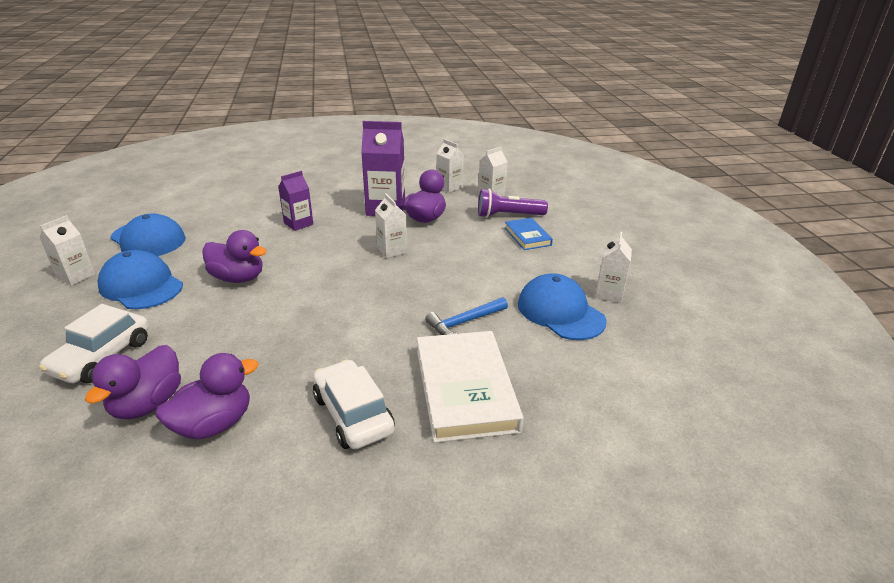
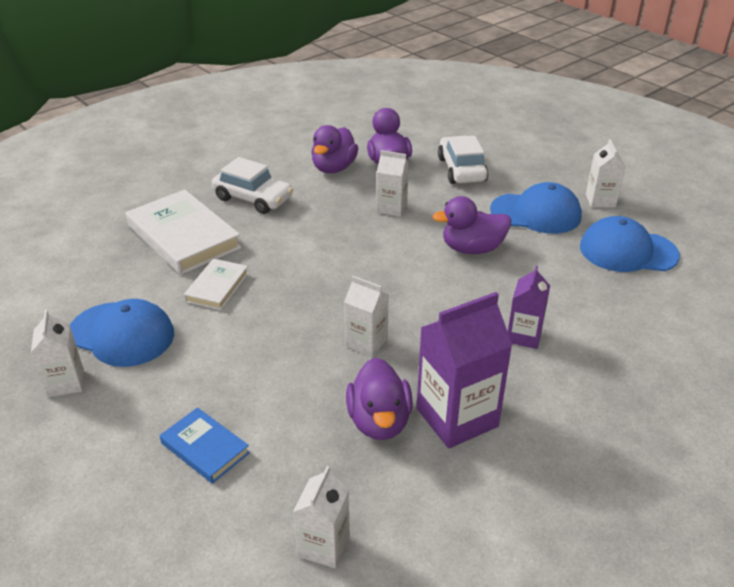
camera: 150 degrees right, 5 degrees up
(449, 187) = (416, 533): white carton -> white carton (391, 208)
(464, 322) = (217, 287): blue hammer -> white book
(508, 216) = (259, 490): purple flashlight -> none

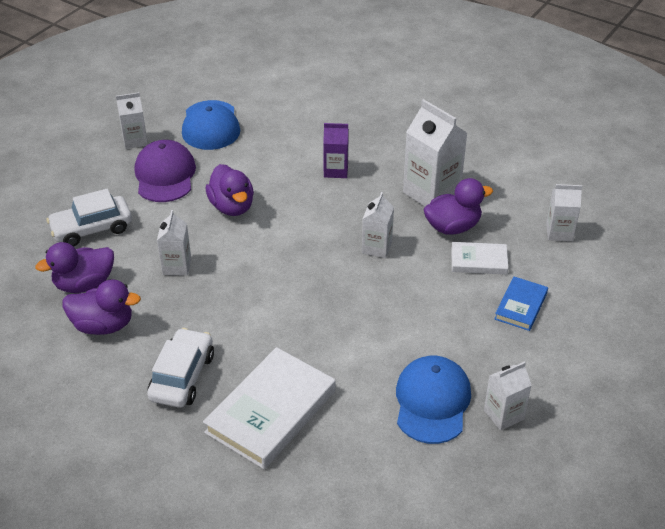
camera: 105 degrees left, 5 degrees up
(217, 287) = (343, 357): white book -> white book (479, 261)
(457, 417) = (431, 193): purple carton -> white carton
(536, 213) = (165, 175): blue cap -> purple cap

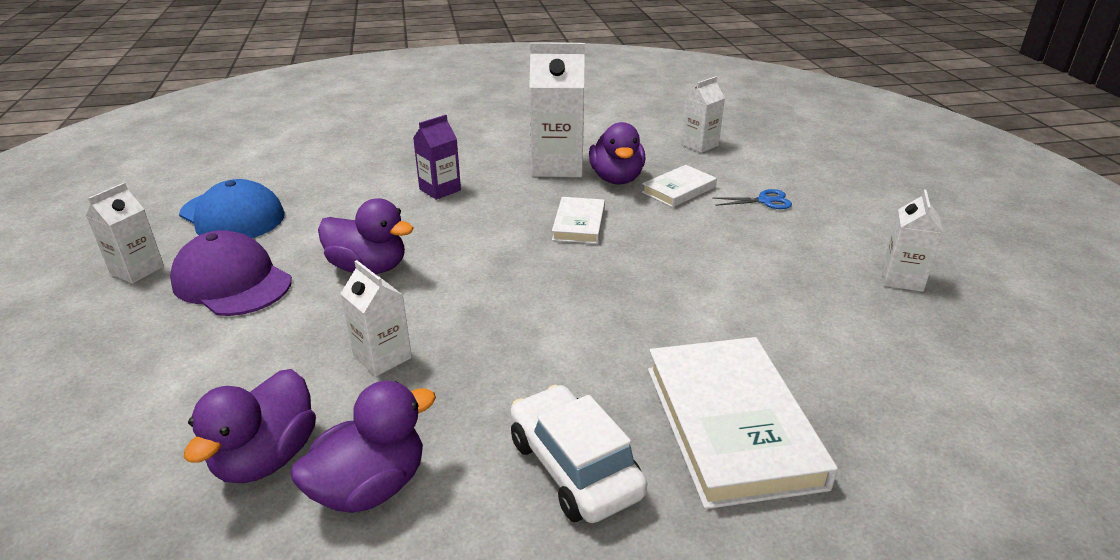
camera: 45 degrees left, 10 degrees down
(92, 228) = (190, 387): white car -> none
(376, 247) = (579, 224): white carton -> white book
(432, 402) = (840, 307): blue cap -> none
(452, 227) = (616, 179): purple duck -> purple duck turned 150 degrees clockwise
(521, 306) = (764, 201): blue book -> blue scissors

